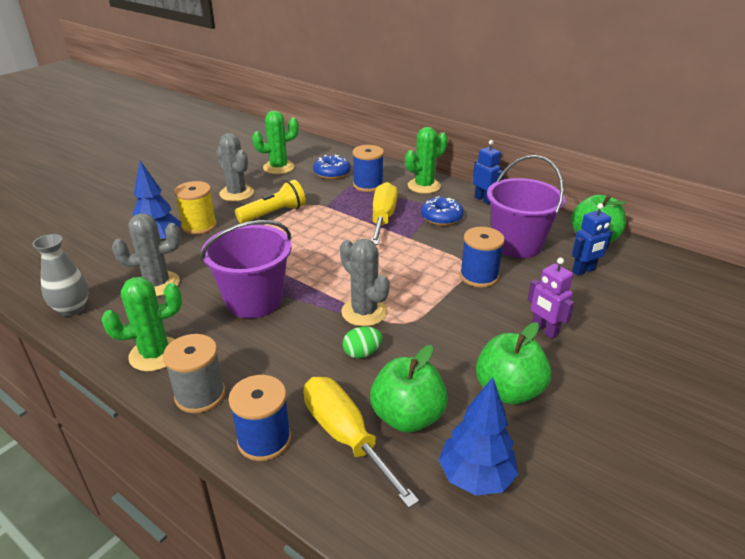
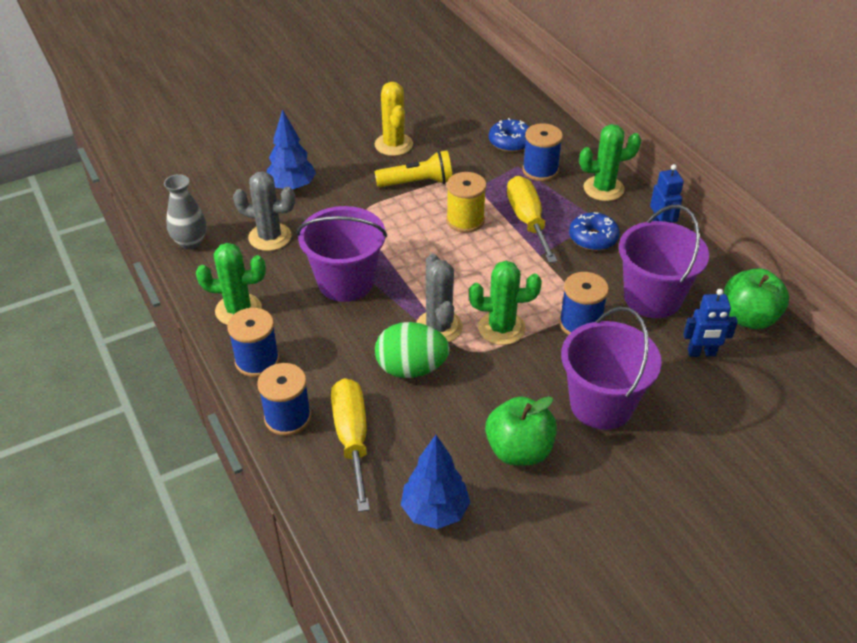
camera: 25 degrees right, 10 degrees up
(199, 226) = (337, 178): yellow spool -> yellow spool (465, 220)
(200, 395) = (257, 361): grey spool -> blue spool
(237, 193) = (393, 145): grey cactus -> yellow cactus
(279, 167) = (456, 119): green cactus -> green cactus (501, 328)
(362, 353) = (411, 368): green egg -> green egg, size x1.85
(383, 218) = (527, 221): yellow screwdriver -> yellow screwdriver turned 45 degrees counterclockwise
(407, 417) = (413, 441): green apple -> none
(544, 330) = (601, 404): purple robot -> purple bucket

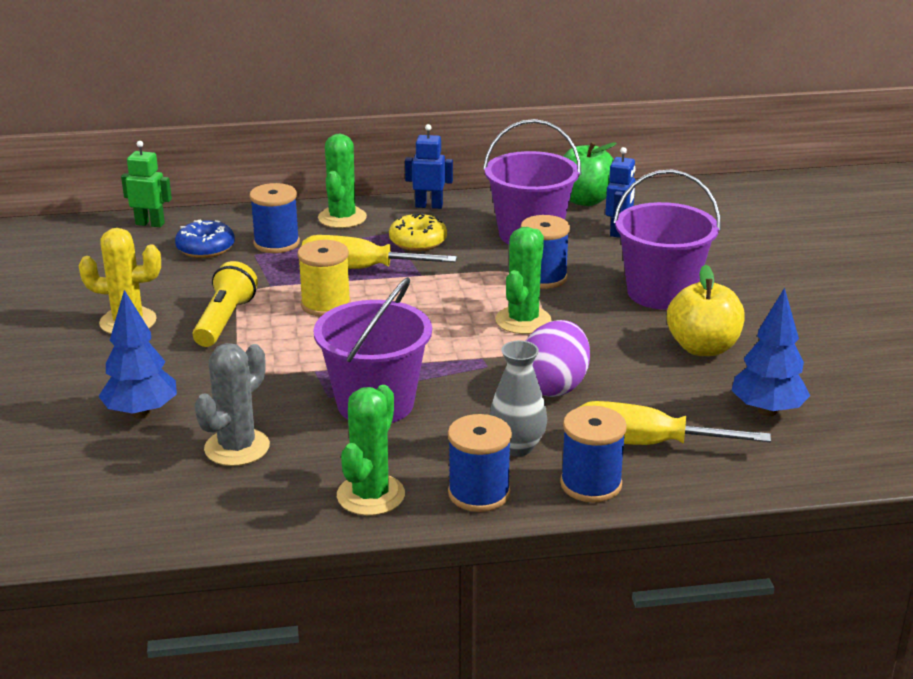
camera: 70 degrees left, 15 degrees down
(190, 242) = (187, 520): grey vase -> grey vase (517, 447)
(411, 368) = (554, 386): green egg -> purple egg
(439, 327) = (497, 356): grey cactus -> none
(519, 450) = (702, 348): green apple -> yellow apple
(528, 107) = (150, 224): none -> green robot
(593, 238) = (418, 241): blue donut -> yellow donut

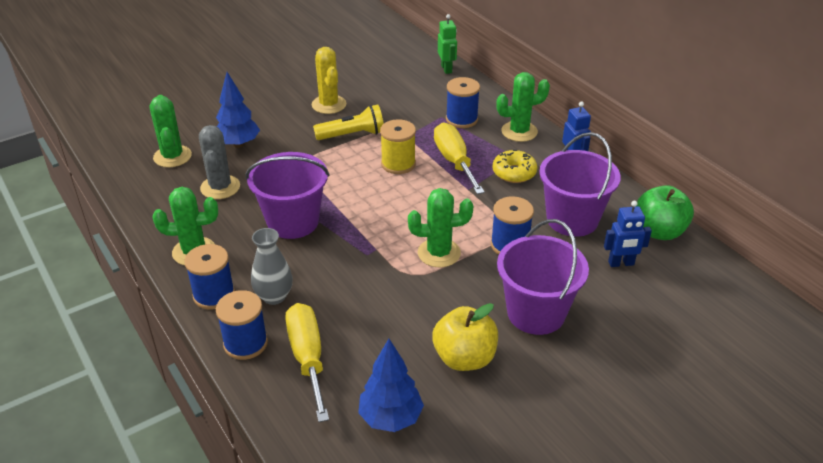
camera: 65 degrees right, 10 degrees up
(106, 478) = (172, 156): none -> green cactus
(205, 248) = (433, 98): blue donut -> none
(237, 447) = (220, 187): grey cactus -> grey cactus turned 75 degrees clockwise
(554, 386) = (359, 293): purple egg -> none

